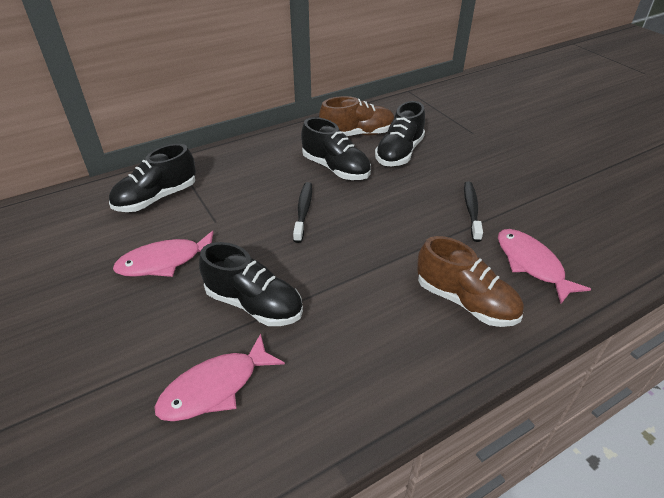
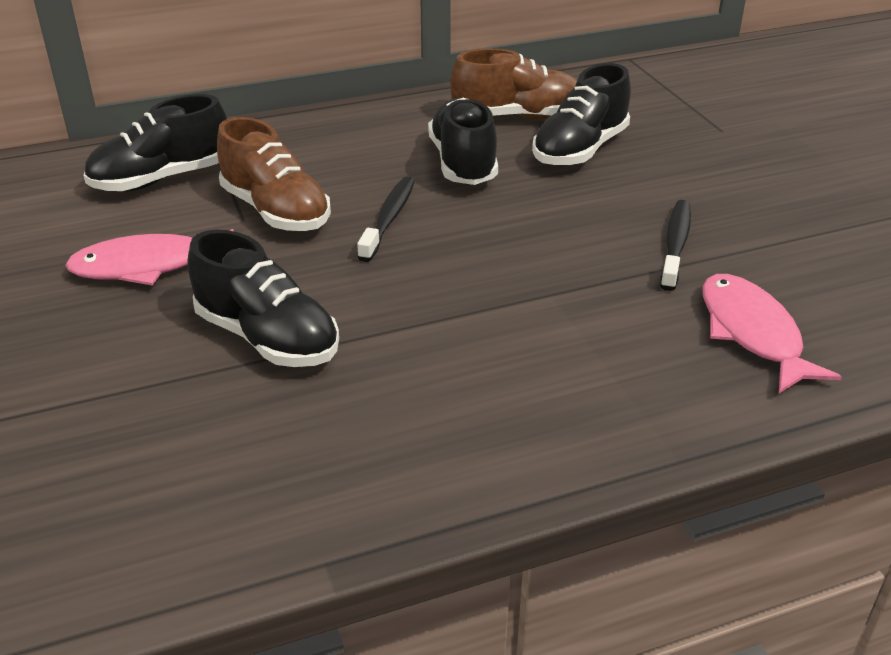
camera: 10 degrees right, 5 degrees down
(215, 387) = (172, 440): pink fish -> none
(335, 168) = (463, 163): black shoe -> black shoe turned 150 degrees counterclockwise
(465, 301) = (615, 373): brown shoe -> brown shoe (276, 211)

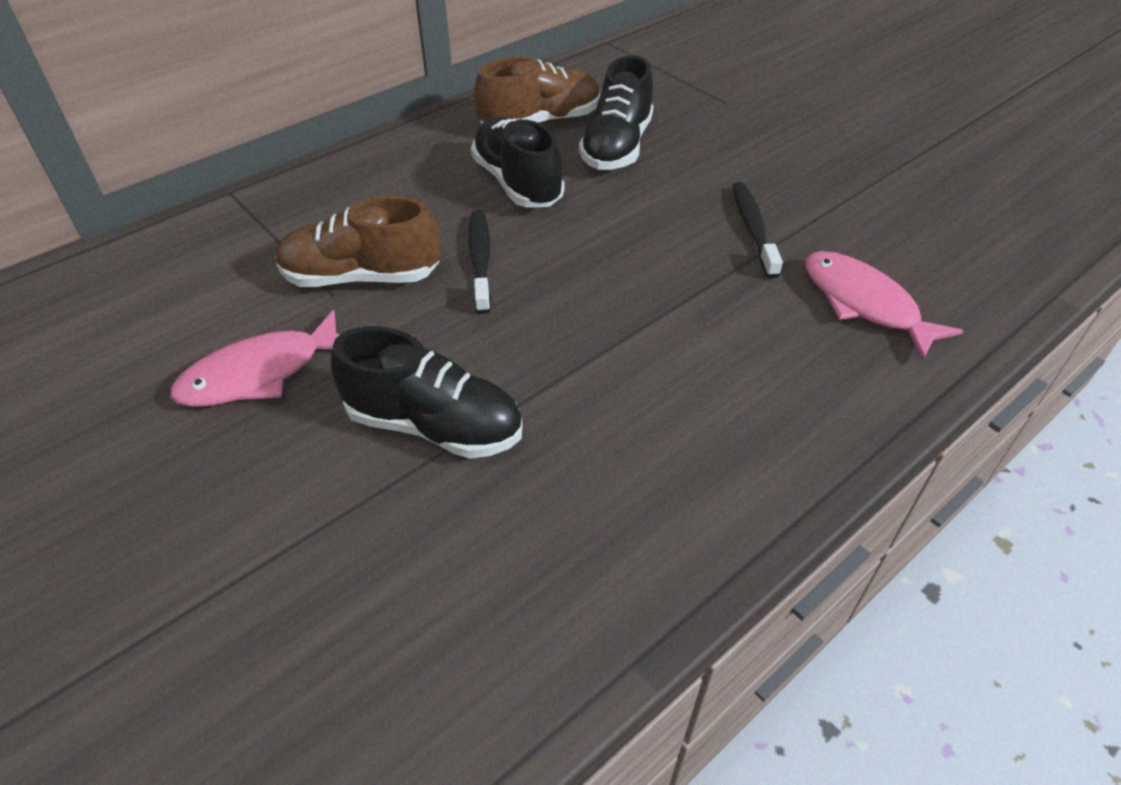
camera: 20 degrees left, 10 degrees up
(162, 179) = (217, 266): black shoe -> none
(276, 211) = (361, 277): brown shoe -> brown shoe turned 150 degrees clockwise

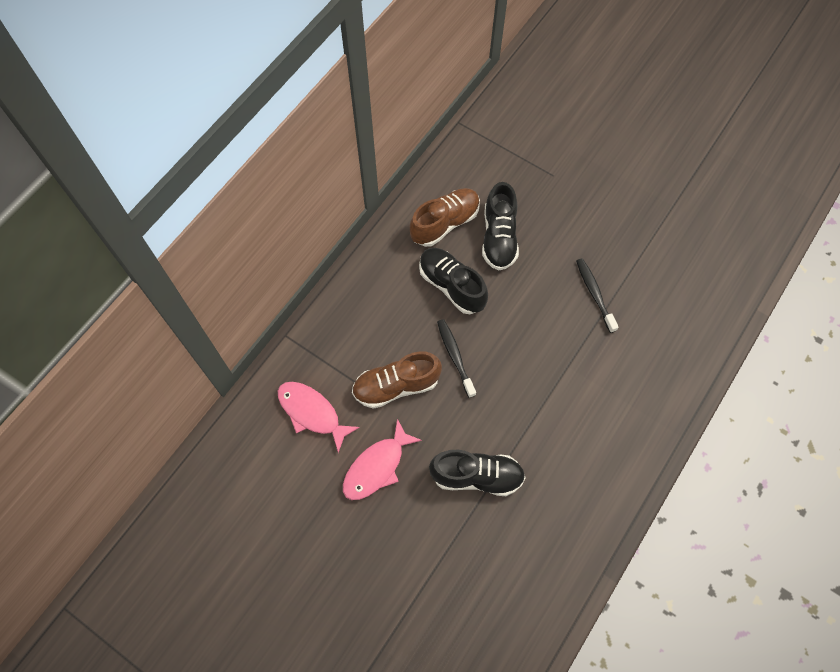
camera: 15 degrees left, 20 degrees up
(864, 304) = (662, 340): pink fish -> pink fish (312, 413)

